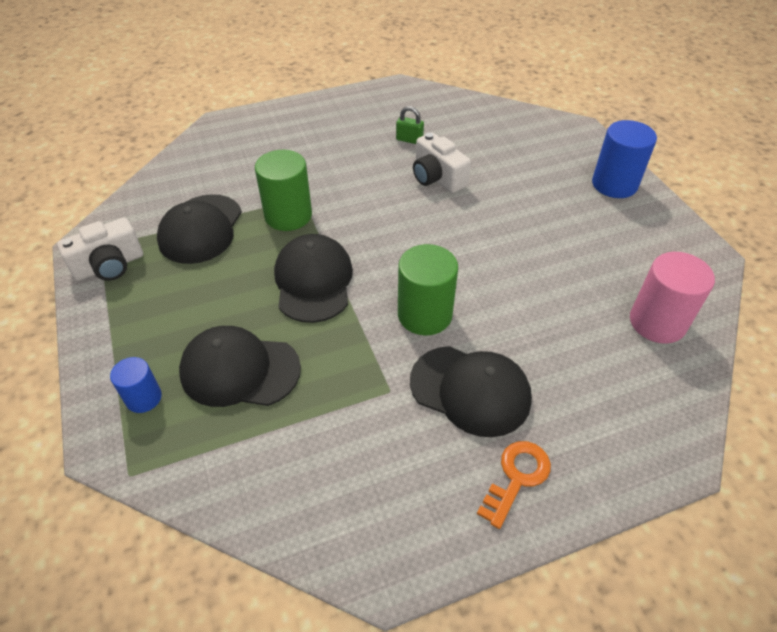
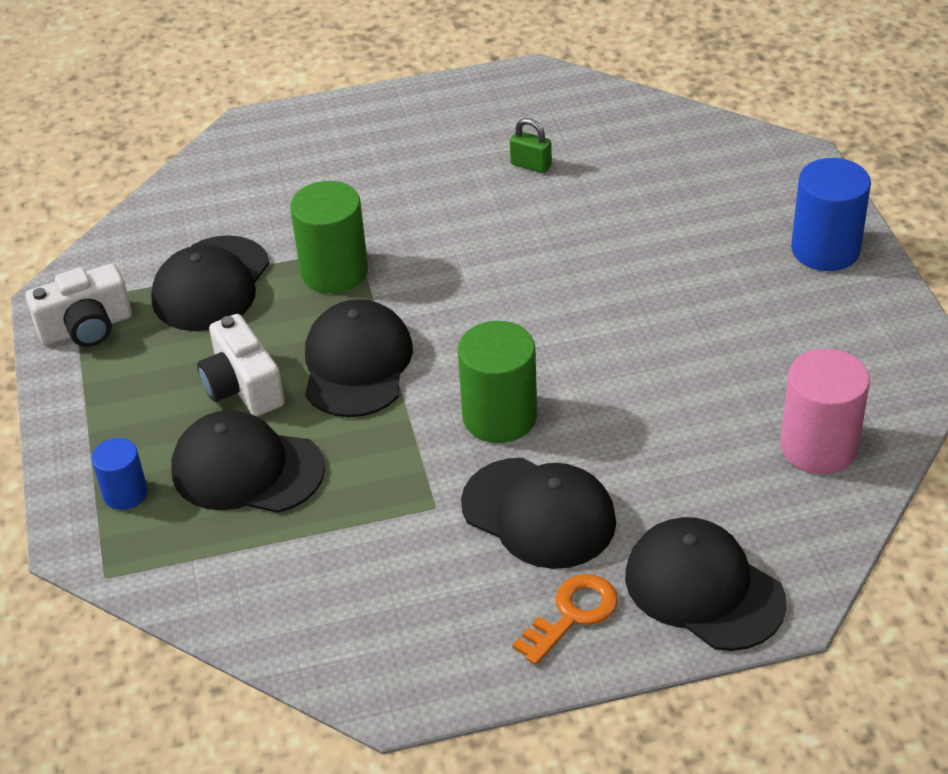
camera: 10 degrees right, 5 degrees down
(437, 178) = (559, 227): white camera -> white camera (242, 387)
(611, 445) = (703, 588): none -> black cap

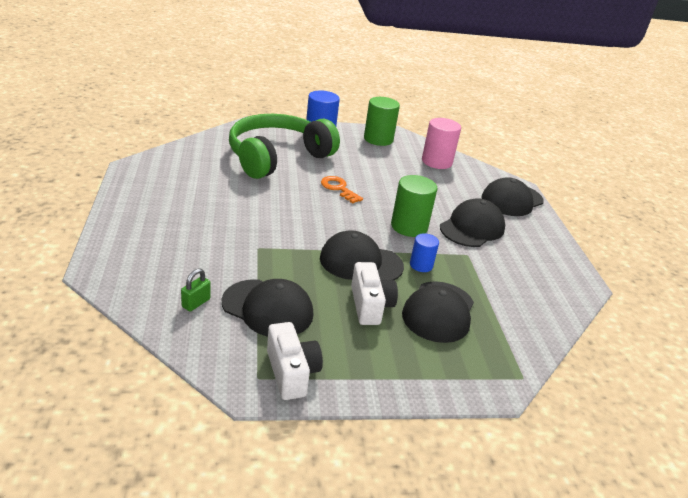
camera: 90 degrees left, 10 degrees down
(125, 493) = (456, 364): blue cylinder -> blue cylinder (421, 265)
(242, 387) = (370, 306): white camera -> white camera turned 75 degrees counterclockwise
(334, 271) = (277, 258): green cylinder -> green cylinder (378, 139)
(531, 165) = (215, 183): green padlock -> green padlock (196, 303)
(572, 614) = (529, 231): orange key -> orange key (338, 188)
(673, 212) = (277, 157): none -> green headphones

